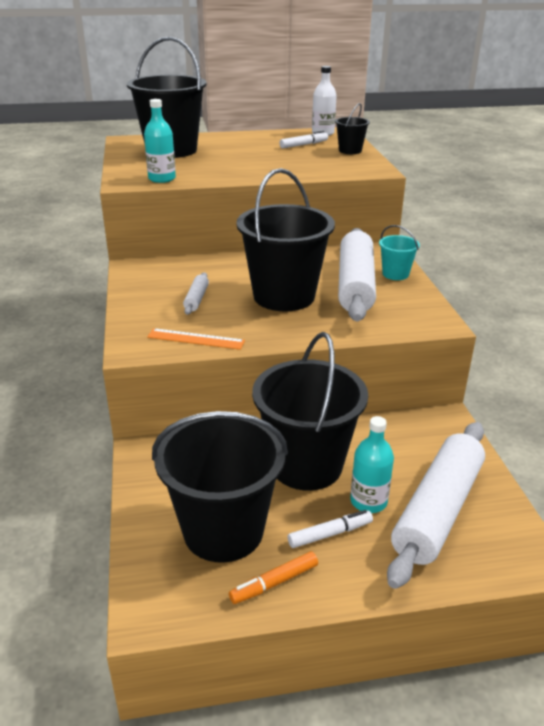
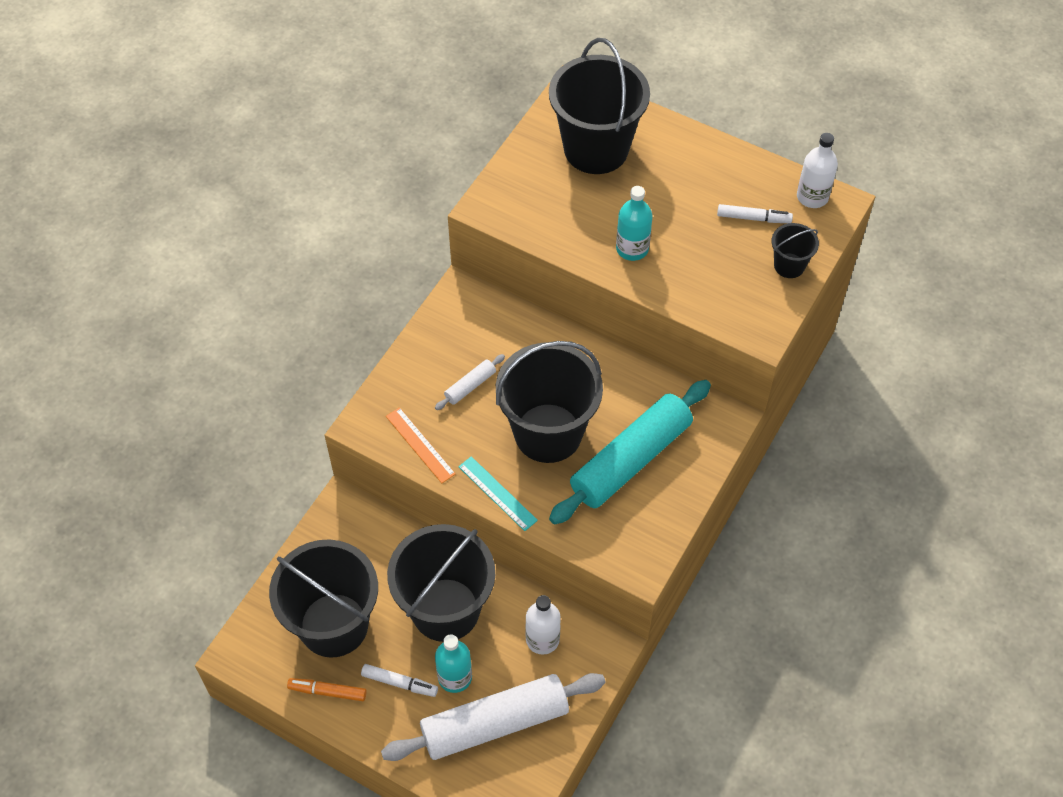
camera: 40 degrees right, 25 degrees up
(162, 179) = (526, 218): turquoise bottle -> turquoise bottle (632, 249)
(290, 335) = (497, 493): none -> turquoise ruler
(355, 285) = (631, 460): white rolling pin -> turquoise rolling pin
(395, 274) = (689, 469): turquoise bucket -> none
(399, 440) = (542, 639): none -> white bottle

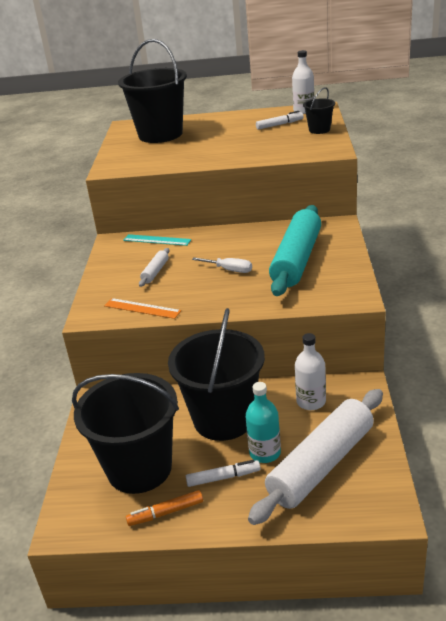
camera: 25 degrees left, 25 degrees down
(497, 493) = (220, 307): turquoise ruler -> turquoise ruler (157, 240)
(548, 433) = (229, 270): black bucket -> white screwdriver
(632, 249) = (220, 153): turquoise bottle -> none

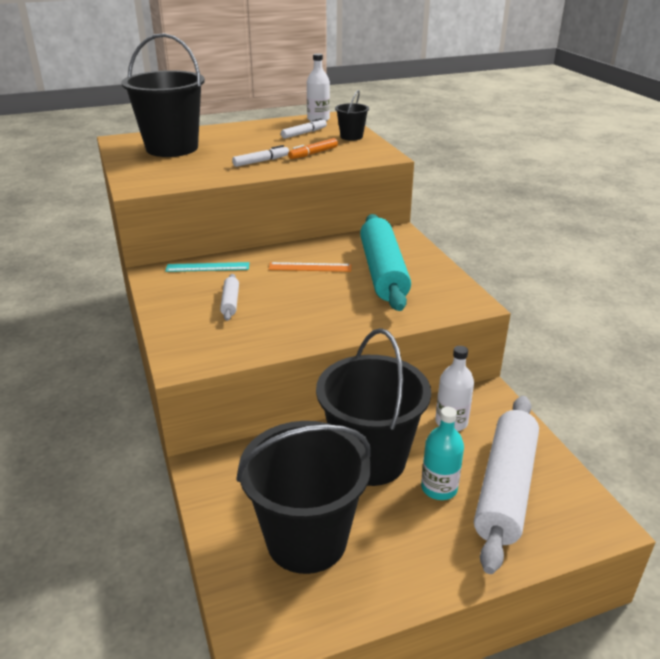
camera: 25 degrees left, 0 degrees up
(142, 308) = (242, 345): orange ruler -> orange ruler (310, 267)
(165, 512) = (371, 586): orange marker -> orange marker (313, 153)
(223, 477) = (411, 527): white marker -> white marker (261, 161)
(229, 270) = (317, 291): white screwdriver -> none

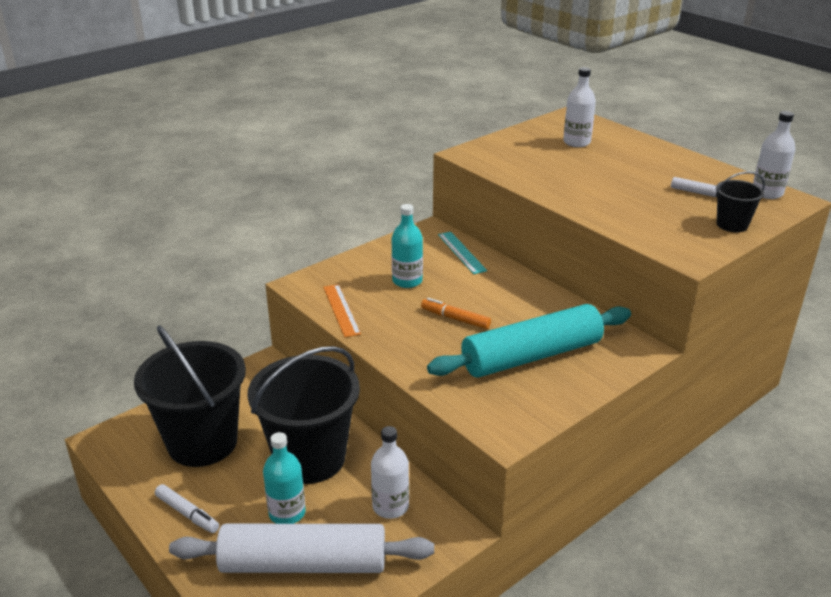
camera: 70 degrees right, 0 degrees up
(172, 148) = (576, 142): black bucket -> white bottle
(230, 302) = (407, 281): white rolling pin -> turquoise bottle
(261, 161) = (589, 191): white marker -> white marker (187, 513)
(310, 267) = (505, 307): orange ruler -> orange ruler (341, 310)
(313, 153) = (645, 213): orange marker -> orange marker (455, 319)

